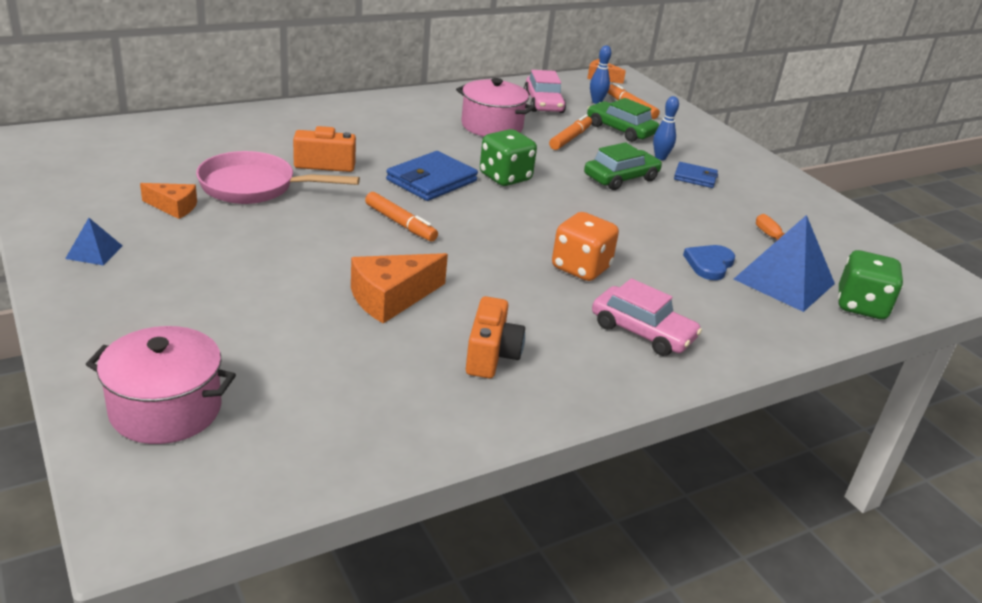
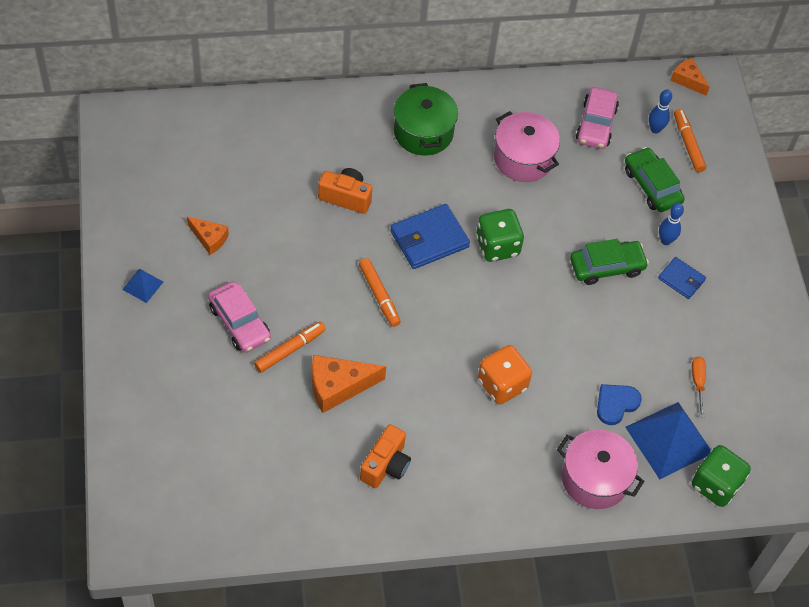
camera: 20 degrees right, 25 degrees up
(166, 409) = (159, 461): pink pot -> pink pot (595, 479)
(255, 187) = (278, 222): pink pan -> none
(384, 120) = (423, 132): none -> green pot
(570, 138) = (591, 192): orange marker -> orange marker (290, 350)
(642, 332) = (511, 469): pink car -> pink car (239, 323)

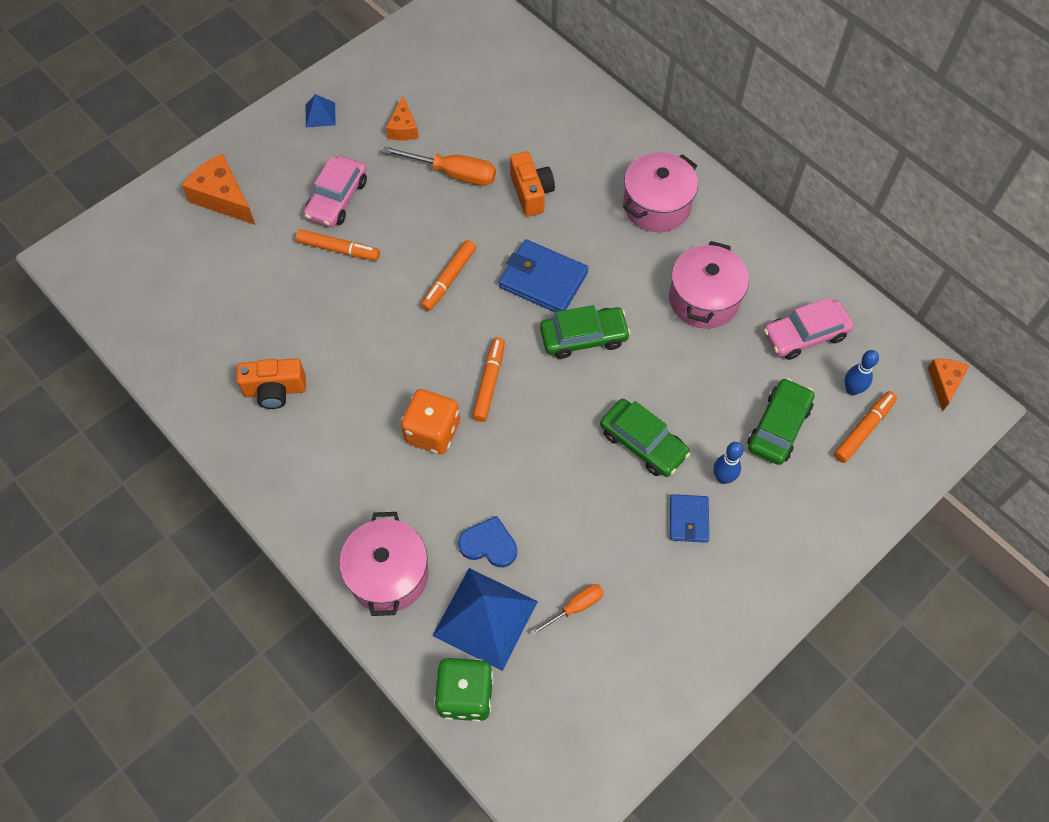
camera: 60 degrees right, 5 degrees up
(284, 233) = (453, 174): none -> orange screwdriver
(338, 387) = (329, 306): orange cheese -> orange cheese (223, 198)
(423, 132) = (656, 206): green pot -> pink pot
(489, 325) = (489, 382): none -> orange marker
(497, 246) = (584, 337): green dice -> green car

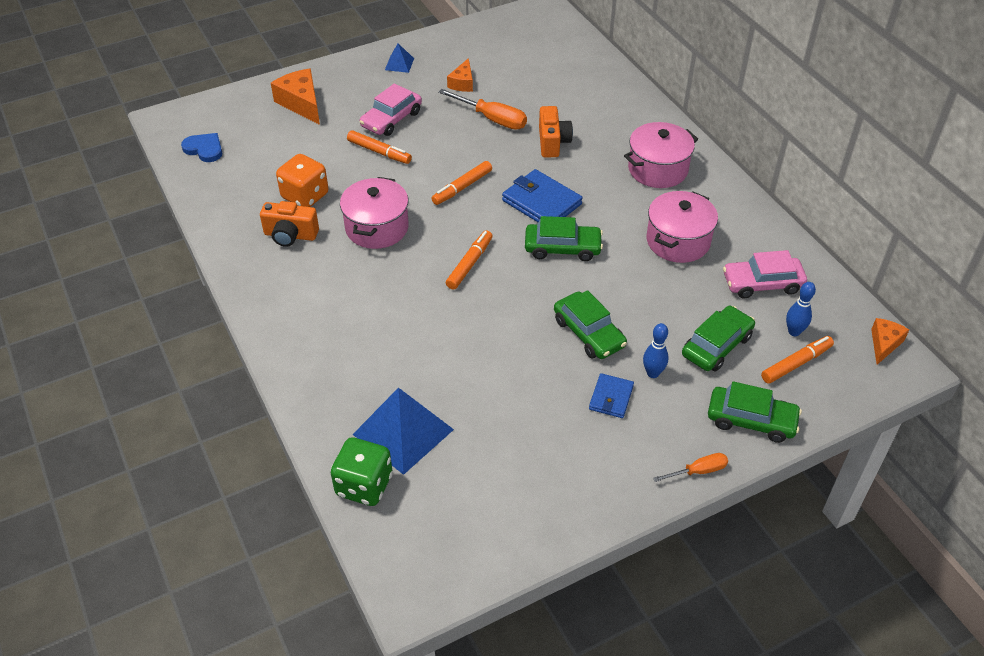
camera: 15 degrees right, 15 degrees down
(388, 574) = (332, 381): pink pot -> pink pot (377, 228)
(432, 432) = (408, 289): orange dice -> orange dice (305, 196)
(489, 544) = (426, 378): blue heart -> blue heart (204, 149)
(575, 607) = (485, 441): orange screwdriver -> orange screwdriver (698, 471)
(836, 511) = (751, 420): none -> green car

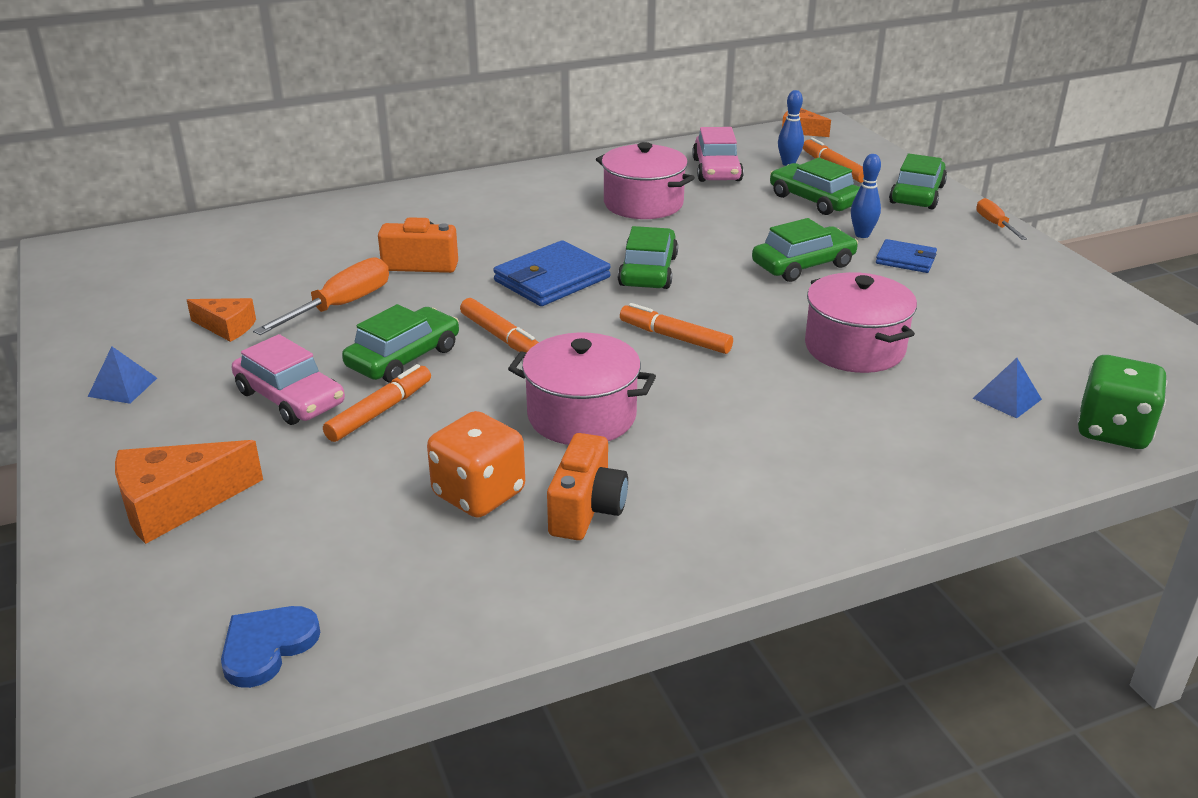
camera: 85 degrees left, 15 degrees down
(403, 432) = (1007, 399): blue pyramid -> blue pyramid, size x0.48
(435, 152) = (404, 357): none -> green car
(658, 169) = (506, 203): pink pot -> pink pot (854, 348)

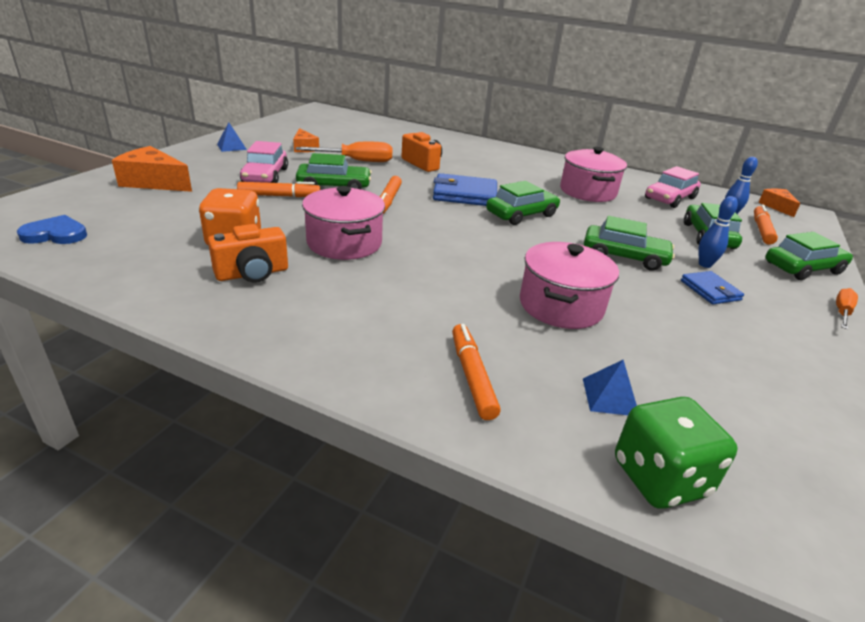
camera: 45 degrees right, 0 degrees up
(675, 338) = (466, 243): orange marker -> orange marker (472, 376)

